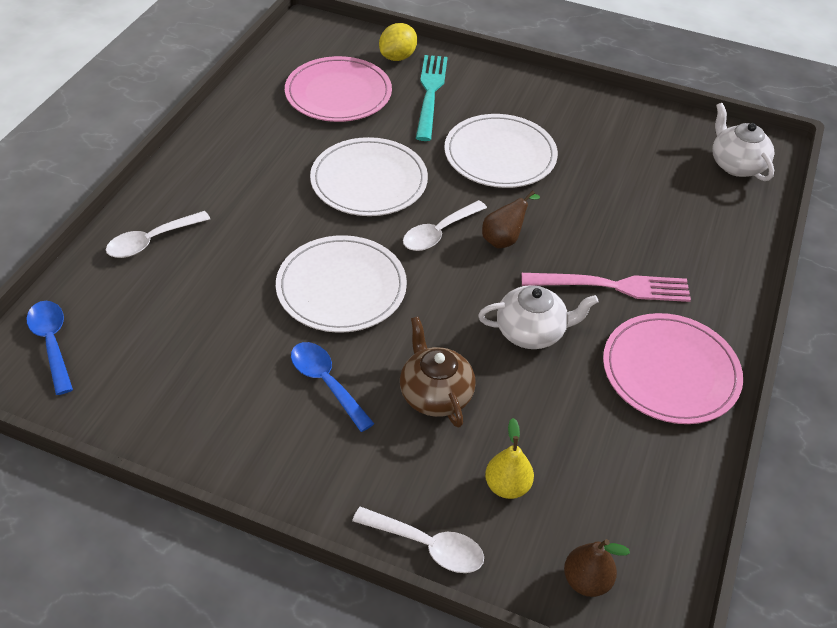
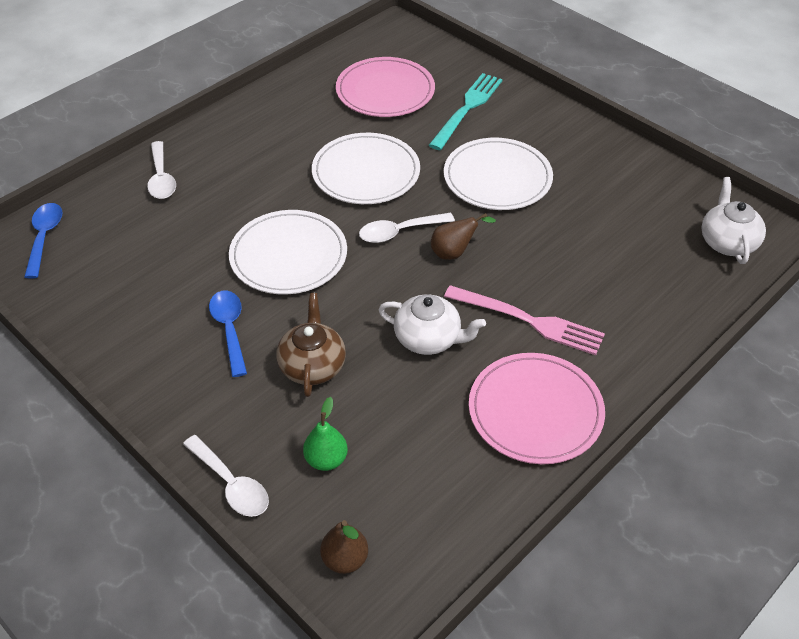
camera: 25 degrees right, 0 degrees up
(151, 241) = (161, 178): white spoon -> white spoon turned 90 degrees counterclockwise
(398, 57) = (457, 70): yellow lemon -> none
(507, 486) = (326, 459): yellow pear -> green pear

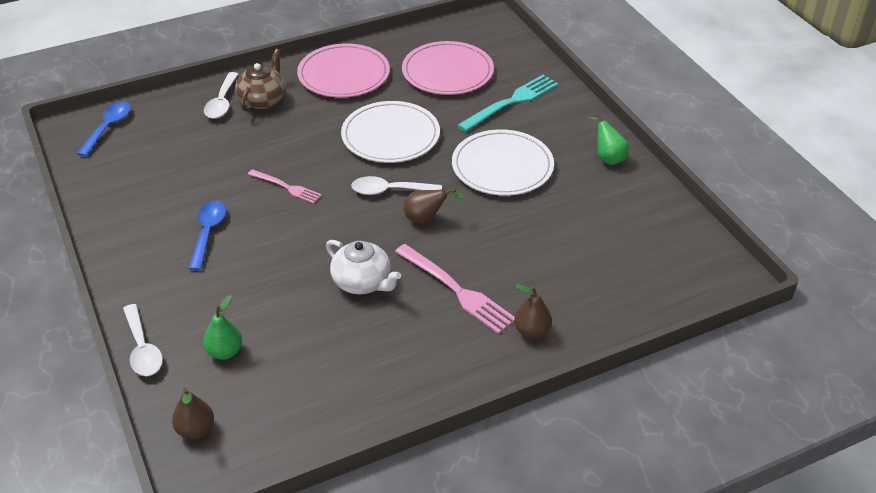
camera: 20 degrees right, 5 degrees down
(288, 255) = (287, 187): white plate -> pink fork
(312, 366) = (256, 278): brown teapot -> brown teapot (263, 100)
(535, 411) = (417, 363): pink plate -> pink plate (343, 74)
(592, 144) = (607, 157): none -> green pear
(626, 343) = (532, 331): none -> brown pear
(727, 242) = (681, 272): white teapot -> none

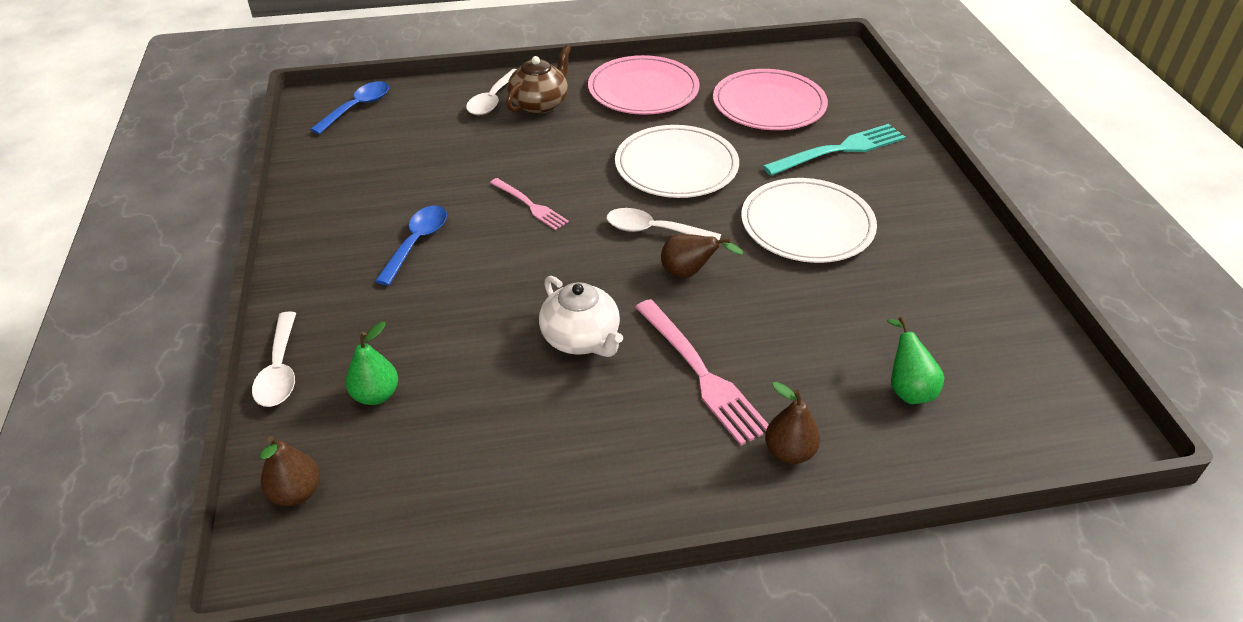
camera: 15 degrees right, 0 degrees up
(607, 157) = (951, 237): green pear -> green pear (907, 388)

